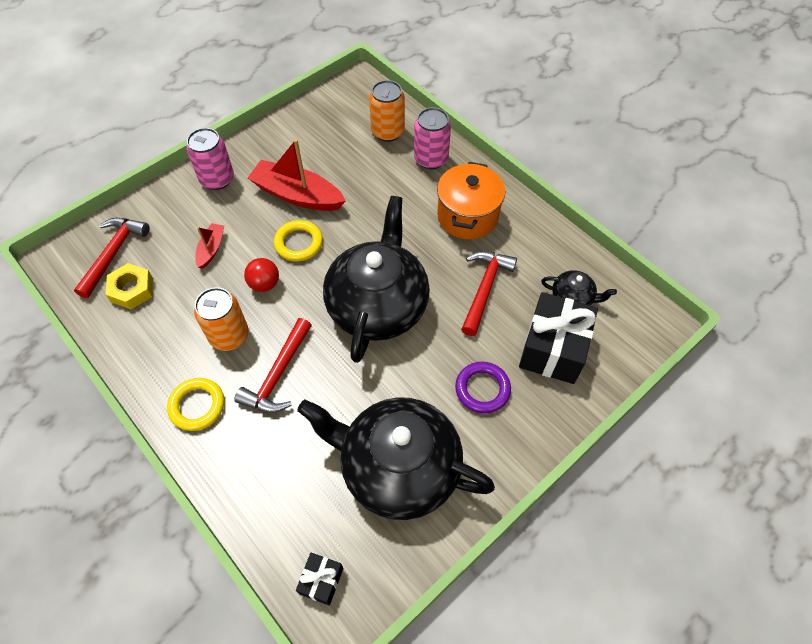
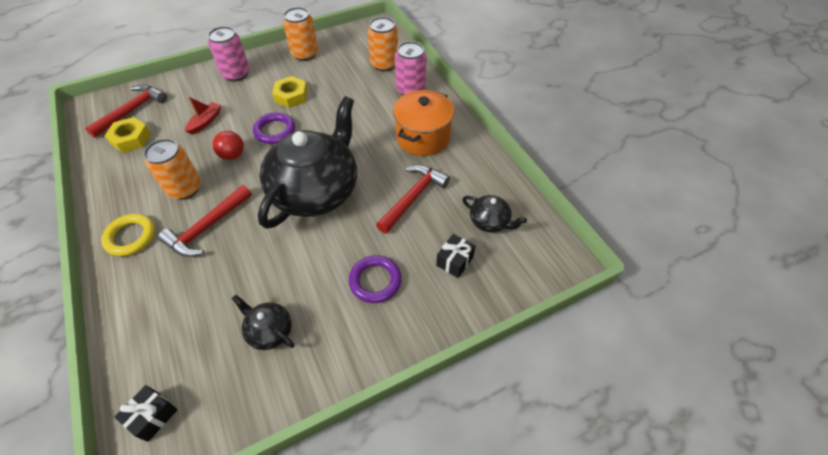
camera: 15 degrees right, 5 degrees down
(288, 136) = (305, 54): none -> orange can
(297, 195) = (291, 96): red boat -> yellow nut
(299, 243) = (275, 131): yellow ring -> purple ring
(398, 467) = (269, 331): black teapot -> black teapot, size x0.42
(553, 349) = (454, 261): black gift -> black gift, size x0.49

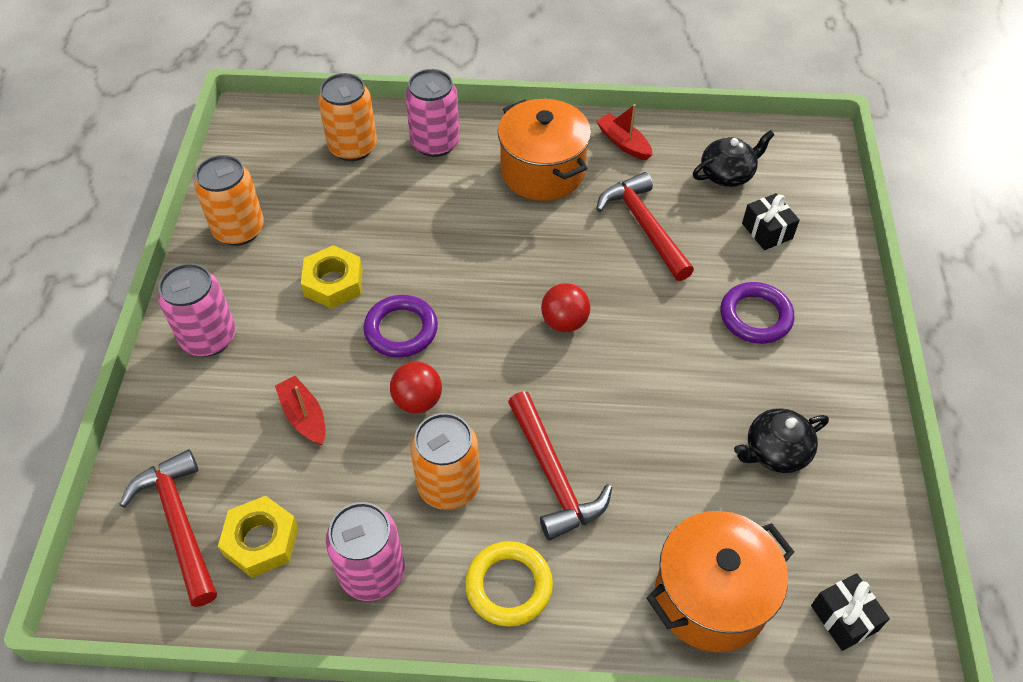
camera: 60 degrees left, 0 degrees up
(124, 182) = (372, 572): none -> pink can
(148, 333) = (710, 597): none -> orange pot
(316, 190) = (564, 322): black teapot -> red ball
(474, 162) = (623, 143): none -> red boat

